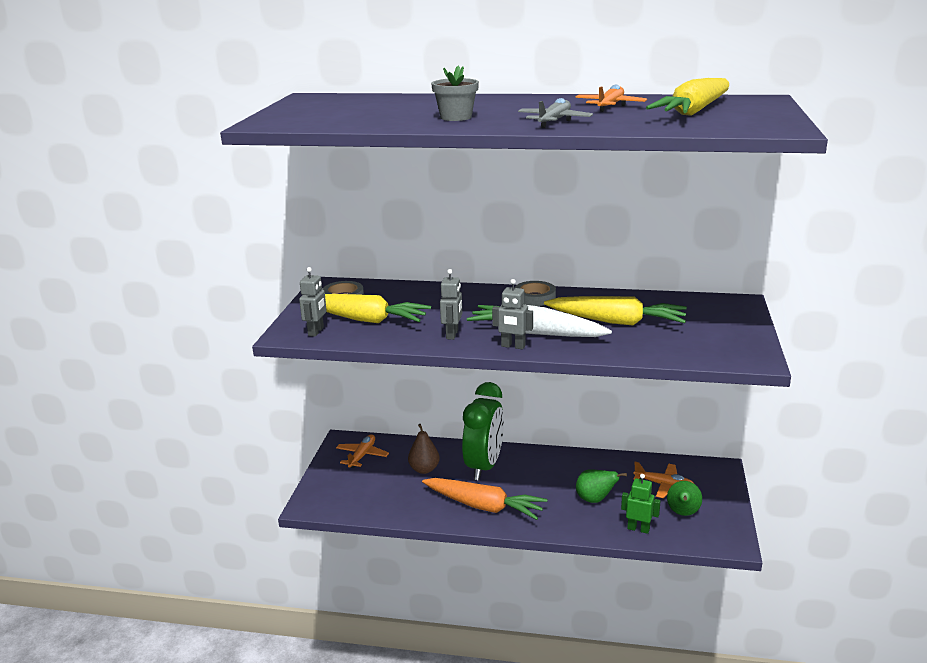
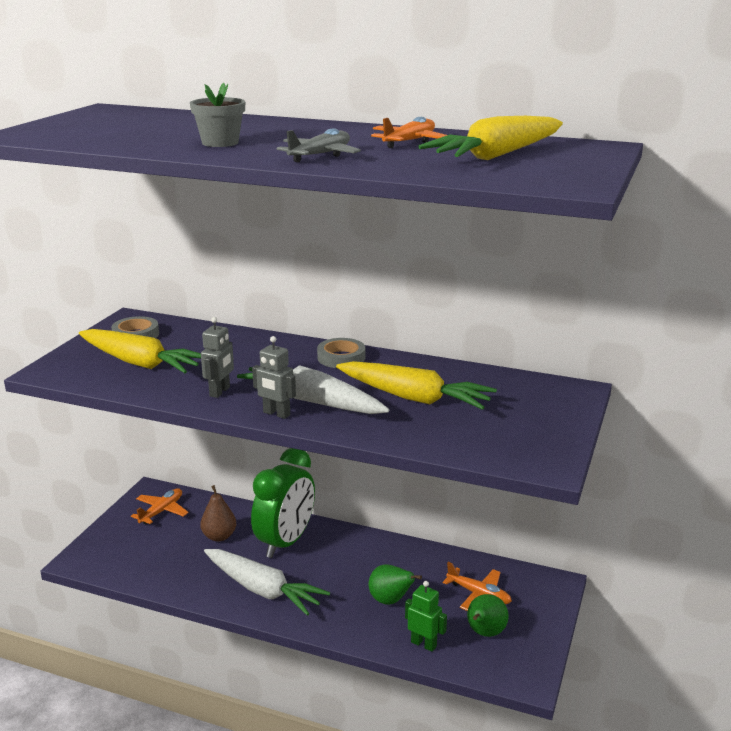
camera: 10 degrees right, 0 degrees up
(316, 331) = (79, 371): grey robot -> none
(484, 506) = (263, 590): orange carrot -> white carrot

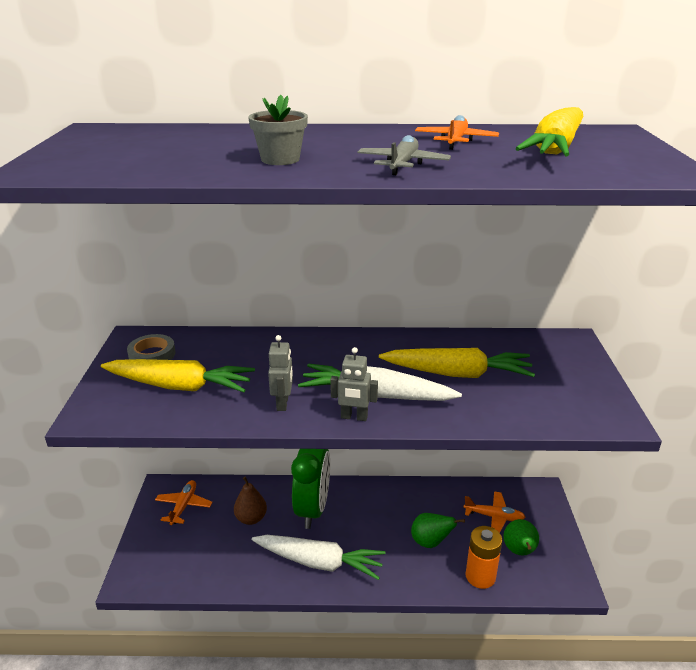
camera: 20 degrees left, 5 degrees up
(341, 357) = (363, 344): grey tape -> none
(424, 644) = (480, 576): green robot -> orange battery

